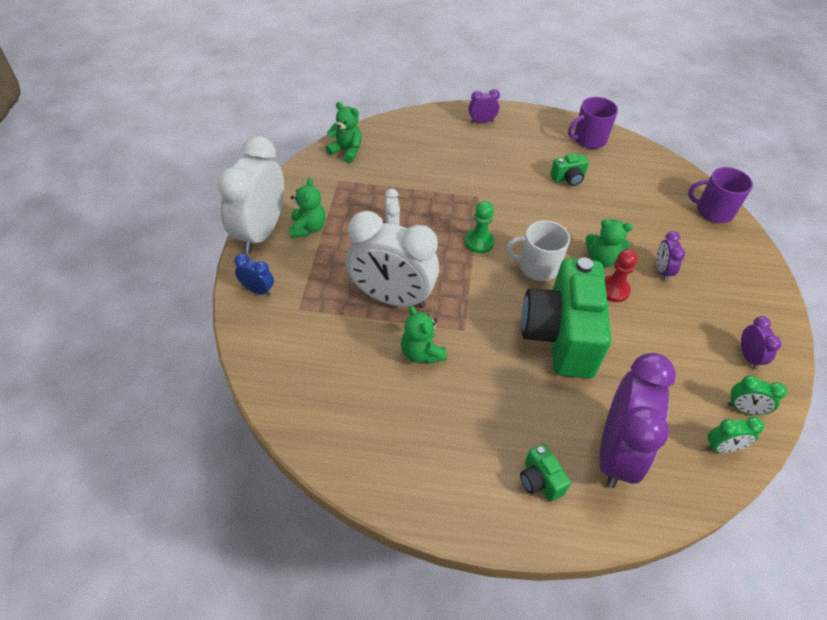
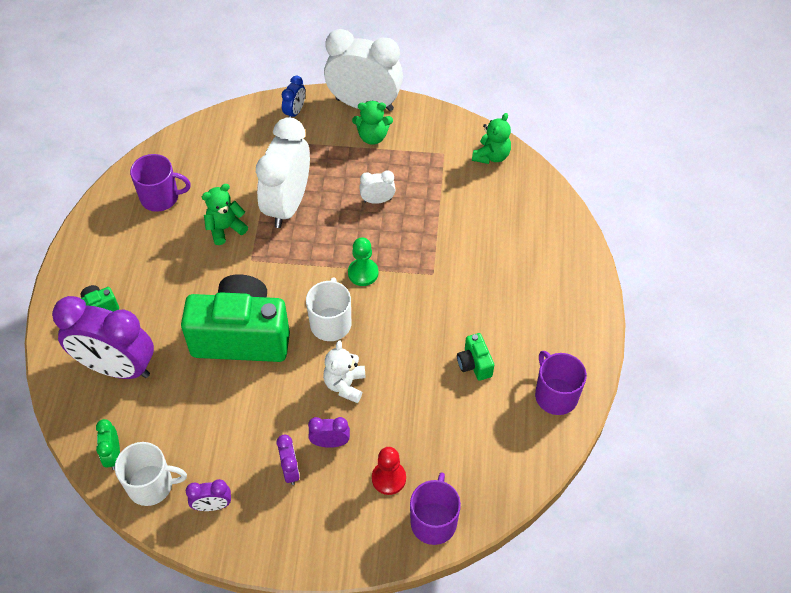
camera: 90 degrees right, 5 degrees up
(370, 421) = (160, 197): none -> purple mug
(481, 122) = (569, 279): purple clock -> purple clock (290, 470)
(602, 259) = (345, 385): green teddy bear -> white teddy bear
(613, 290) = (301, 390): red pawn -> red pawn (388, 478)
(744, 409) = (151, 485): green clock -> white mug

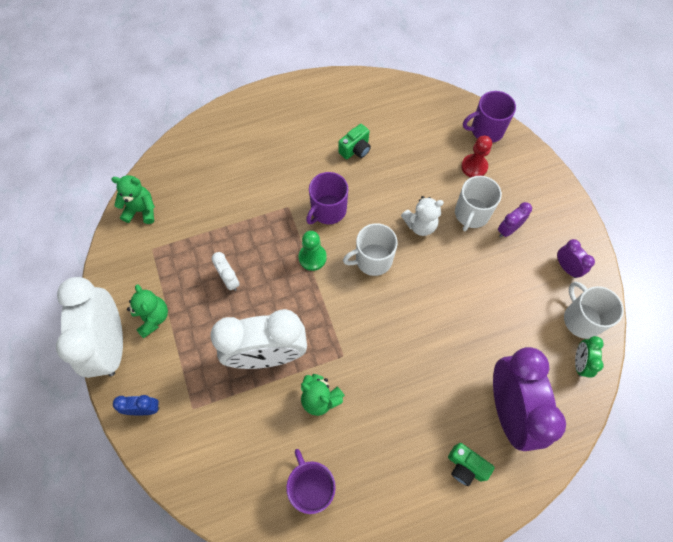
camera: 115 degrees left, 10 degrees up
(113, 455) = (579, 363): green clock -> green clock turned 135 degrees clockwise
(242, 336) = (421, 322): green camera -> none
(330, 442) = (471, 214): purple clock -> white mug
(555, 395) = (353, 95): purple mug -> purple mug (328, 210)

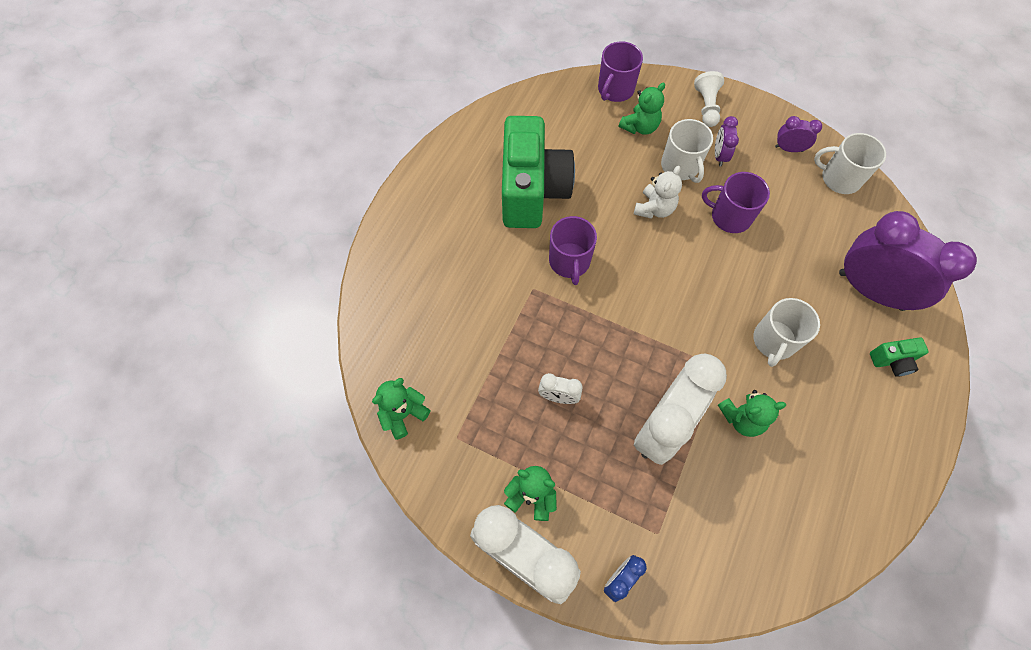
camera: 45 degrees left, 0 degrees up
(312, 257) = (603, 312): green pawn -> none
(312, 487) = (816, 492): purple mug -> purple mug (730, 216)
(355, 149) = (532, 191): green camera -> green camera, size x2.45
(372, 260) = (651, 270): white mug -> white mug (774, 341)
(474, 167) = (640, 127): red pawn -> green teddy bear
(539, 191) = (706, 106): none -> white pawn
(579, 363) = (873, 211): green clock -> none

